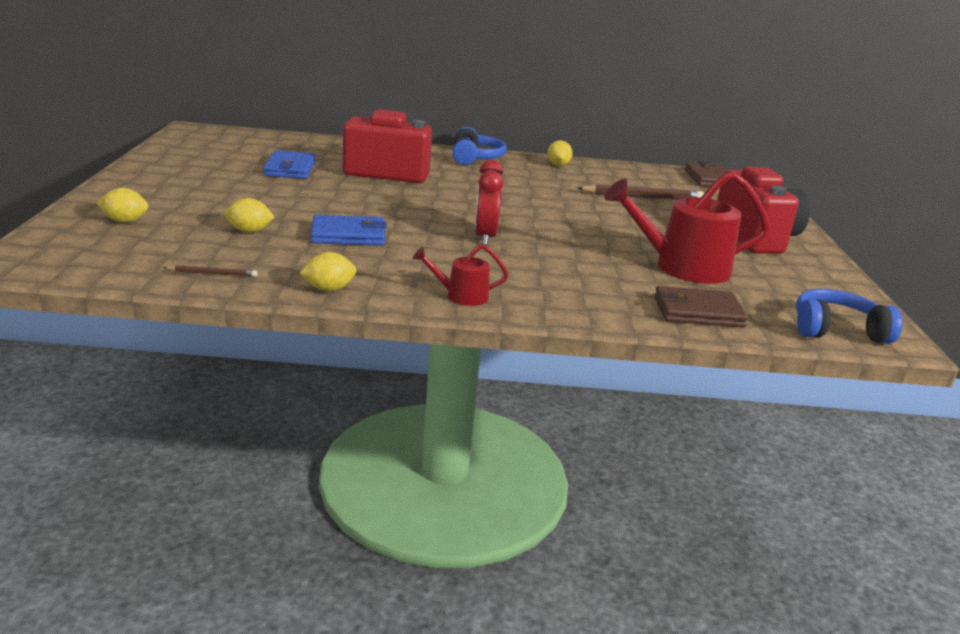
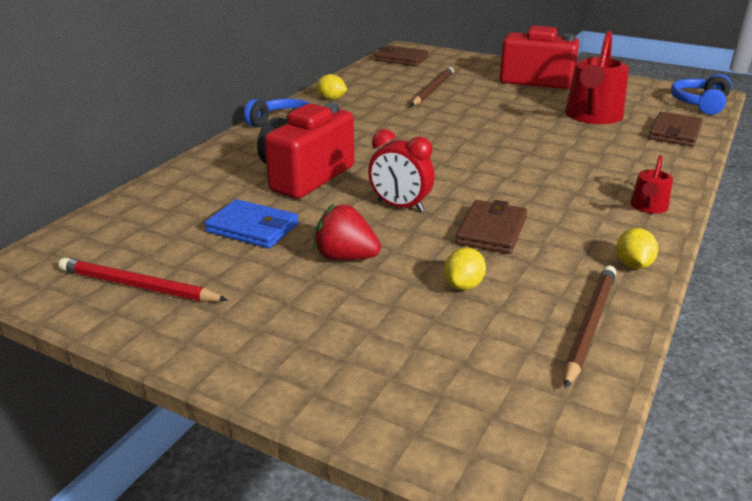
camera: 60 degrees left, 5 degrees up
(125, 221) = (399, 373): yellow lemon -> none
(195, 154) = (139, 286): none -> red pencil
(212, 273) = (589, 326): brown pencil -> brown pencil, size x1.98
(267, 195) = (346, 257): none -> red strawberry
(348, 235) = (491, 231): blue wallet -> brown wallet
(485, 237) = (513, 169): red clock -> red clock (400, 206)

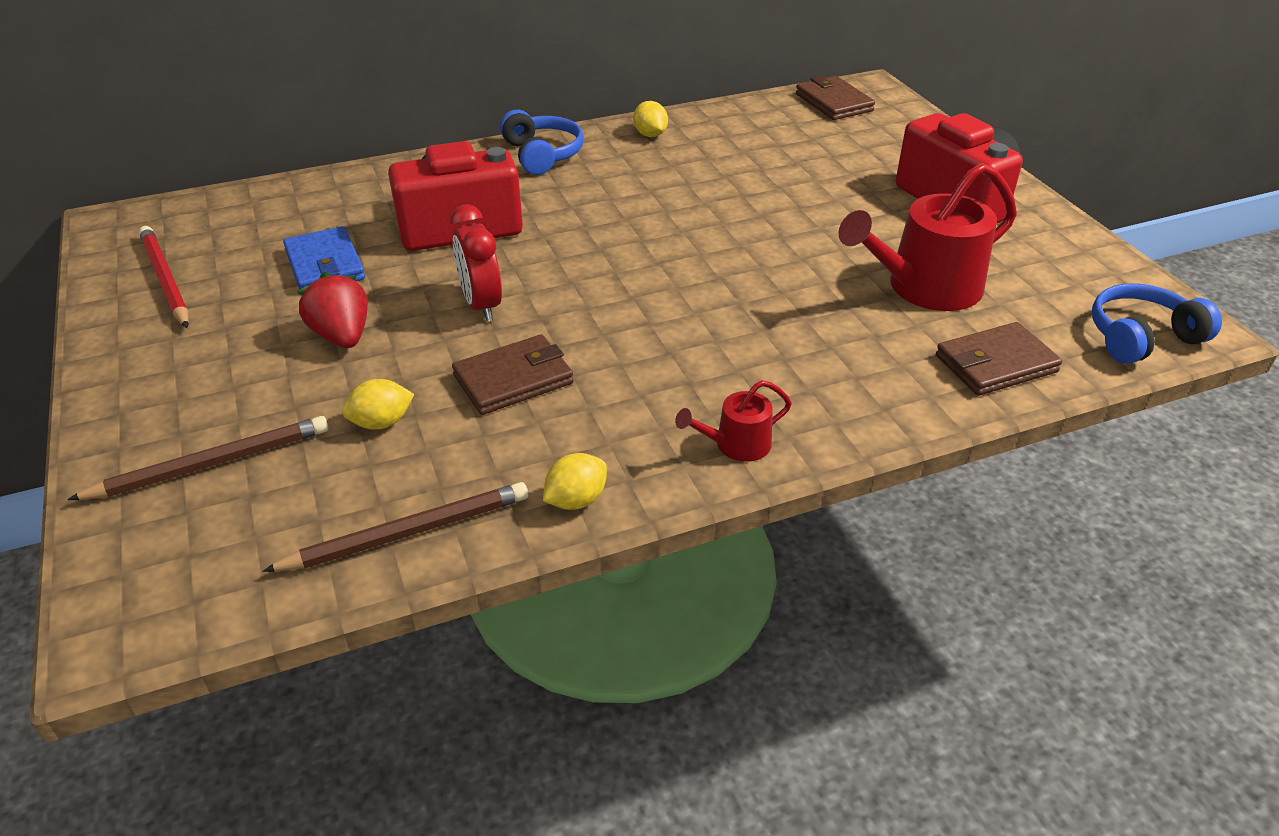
camera: 40 degrees right, 10 degrees up
(432, 90) = (788, 165): brown pencil -> brown pencil (210, 464)

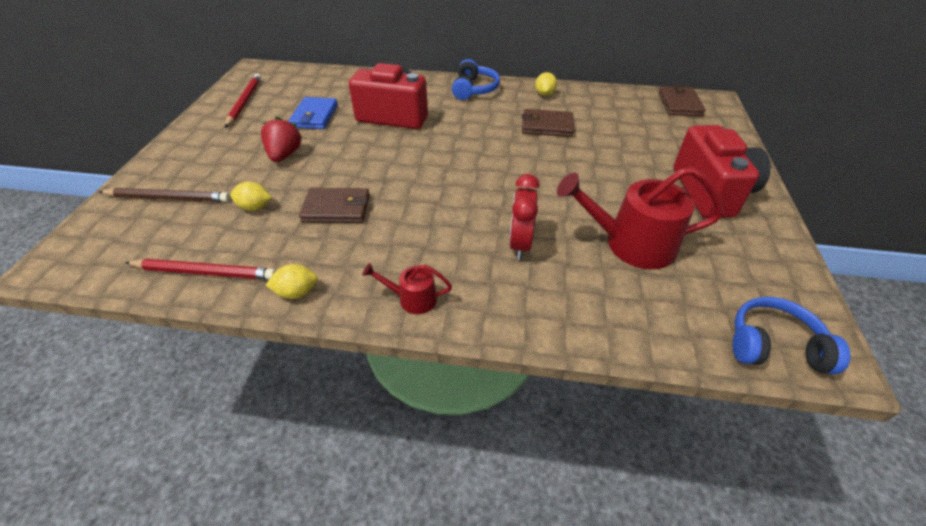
camera: 30 degrees right, 5 degrees up
(407, 533) = (204, 272): brown pencil -> red pencil
(481, 305) = (362, 161): red clock -> red clock (520, 244)
(995, 364) = (634, 318): brown wallet -> brown wallet (547, 126)

